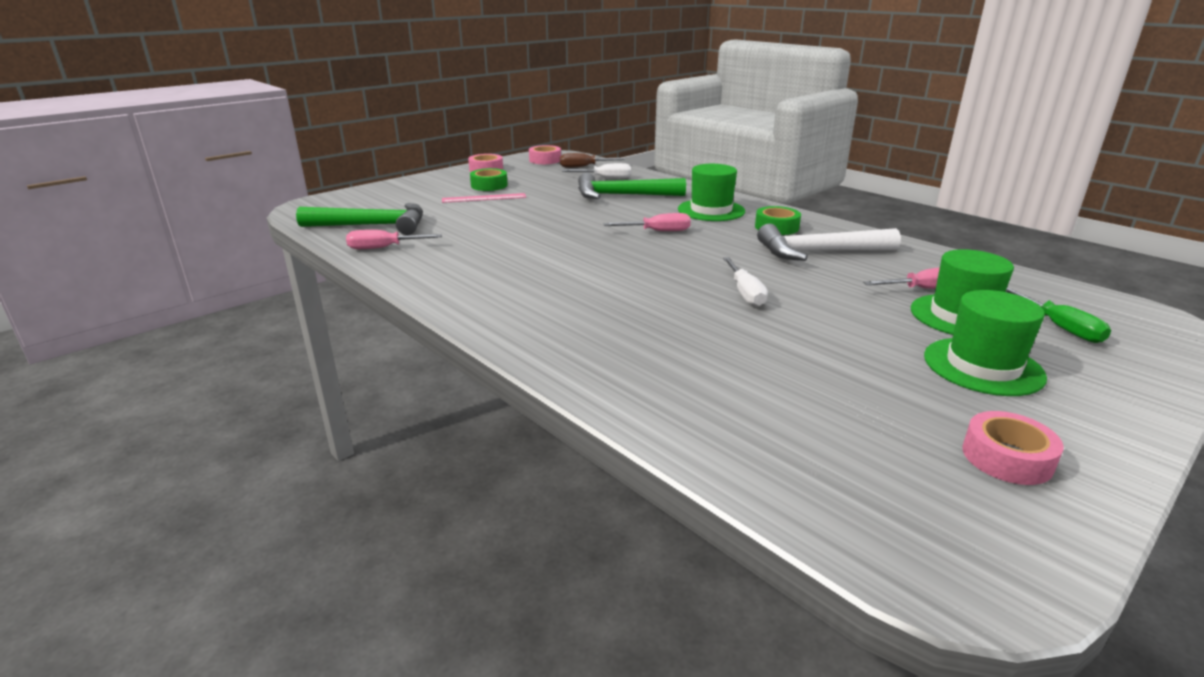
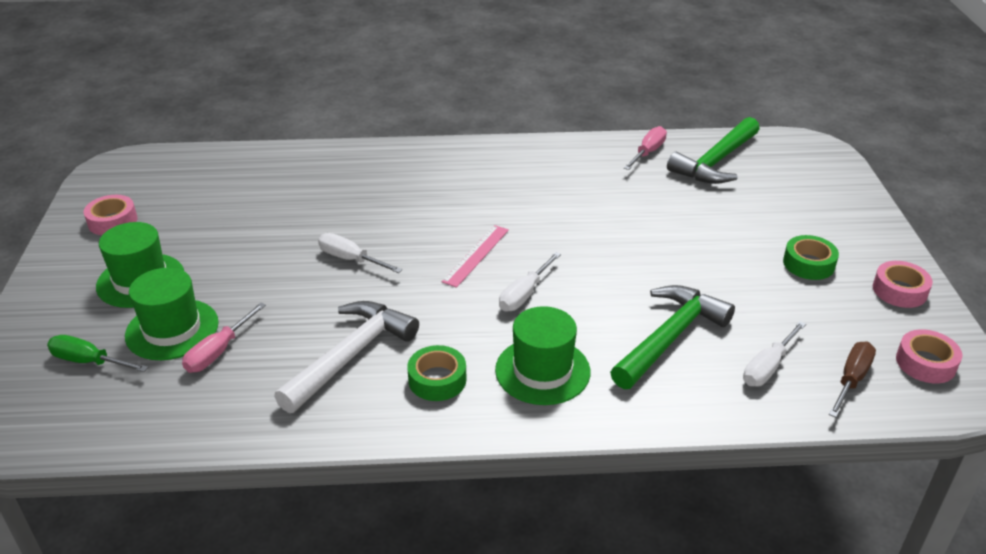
camera: 130 degrees right, 10 degrees up
(484, 198) = (754, 242): pink ruler -> pink ruler (476, 255)
(657, 231) = (524, 294): pink screwdriver -> white screwdriver

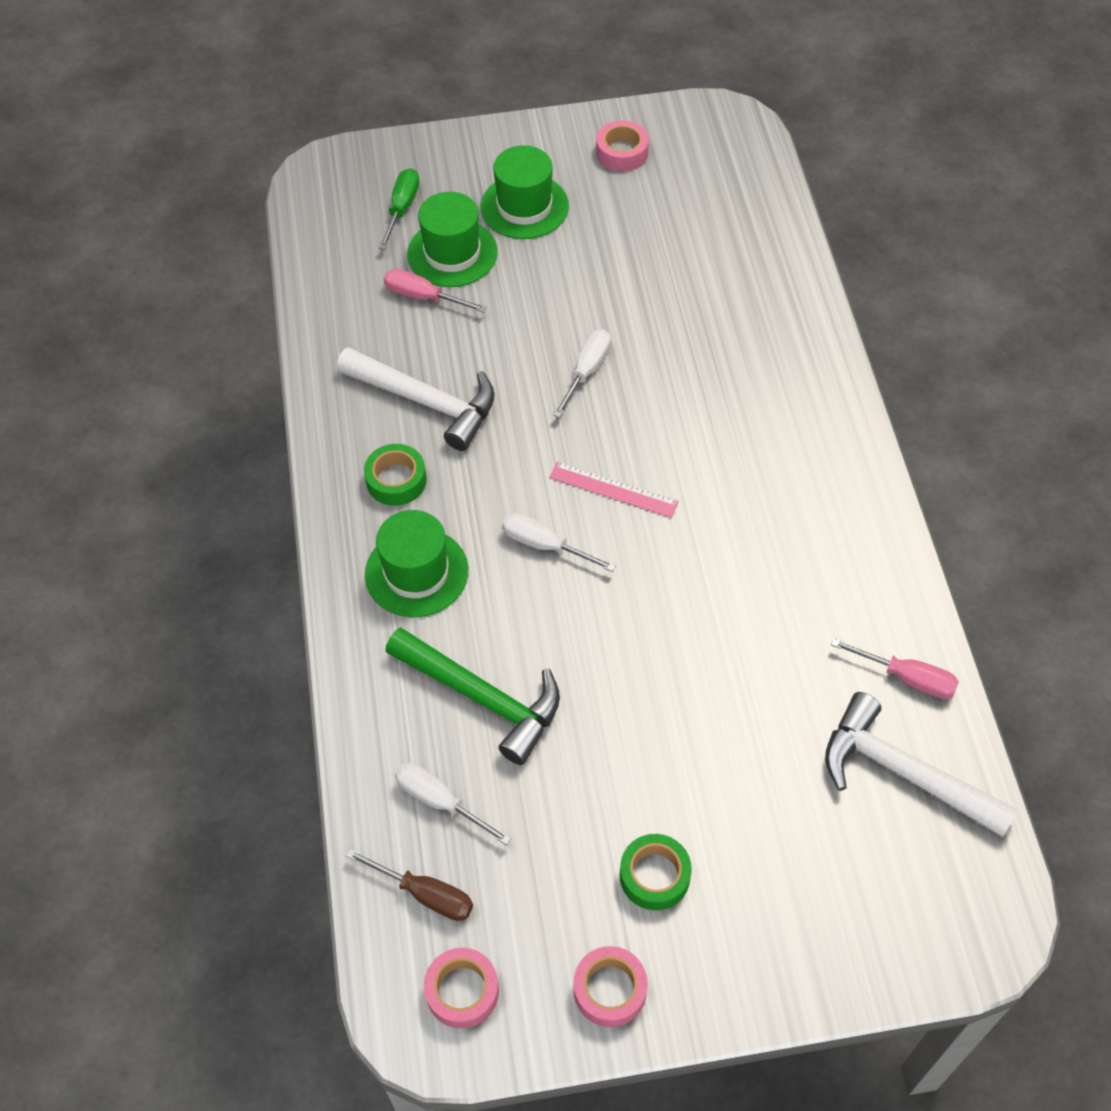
camera: 85 degrees right, 20 degrees up
(715, 162) = (903, 772): green hammer -> white hammer

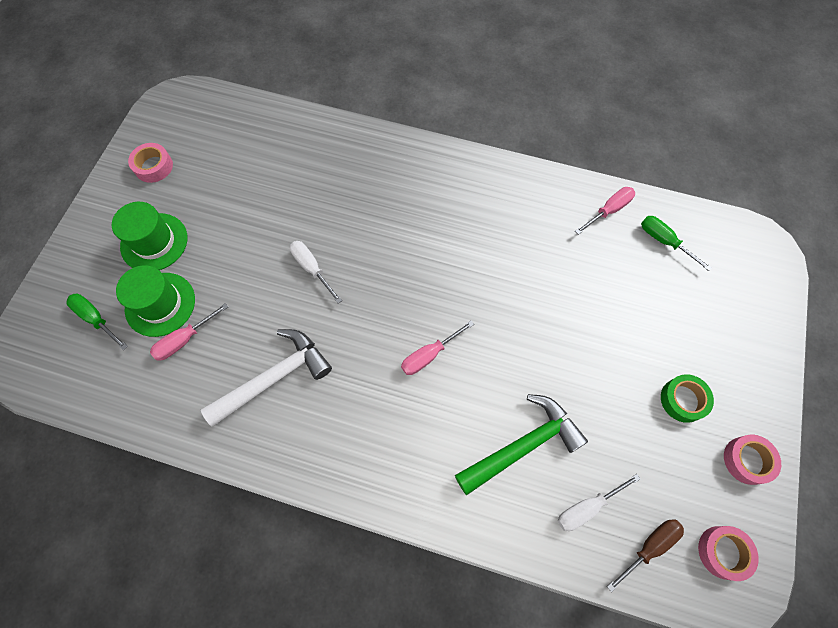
camera: 65 degrees left, 10 degrees up
(396, 480) = (327, 426): green tape -> none
(416, 572) = (408, 445): green hat -> none
(545, 545) = (429, 355): white screwdriver -> pink screwdriver
(613, 489) = (409, 296): pink ruler -> none
(903, 772) = (664, 241): white hammer -> green screwdriver

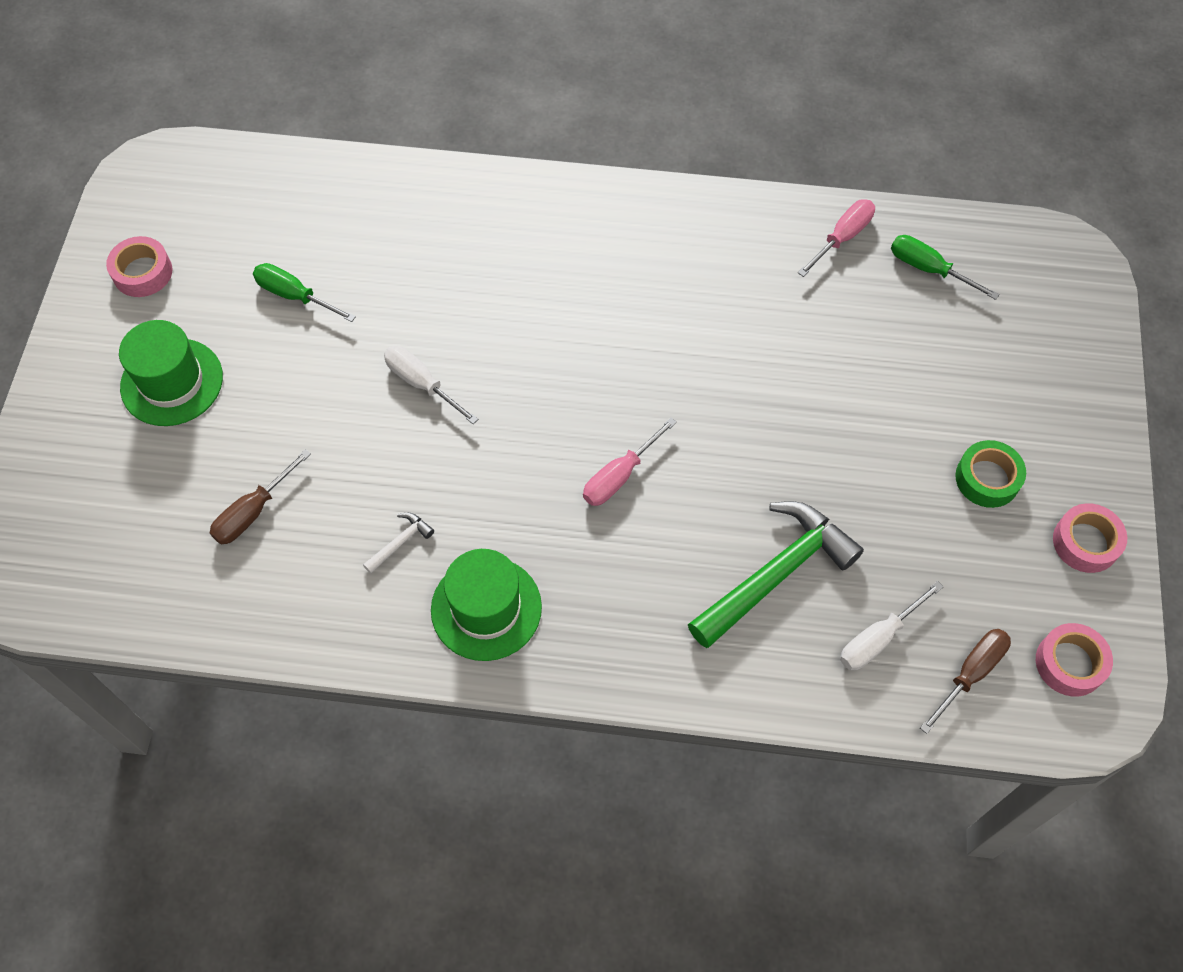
camera: 10 degrees left, 5 degrees down
(96, 319) = (110, 504): green screwdriver -> green screwdriver (295, 296)
(160, 304) = (203, 468): green hat -> green hat (486, 608)
(185, 339) = (253, 511): pink screwdriver -> brown screwdriver
(274, 378) = (400, 542): white hammer -> white hammer, size x0.41

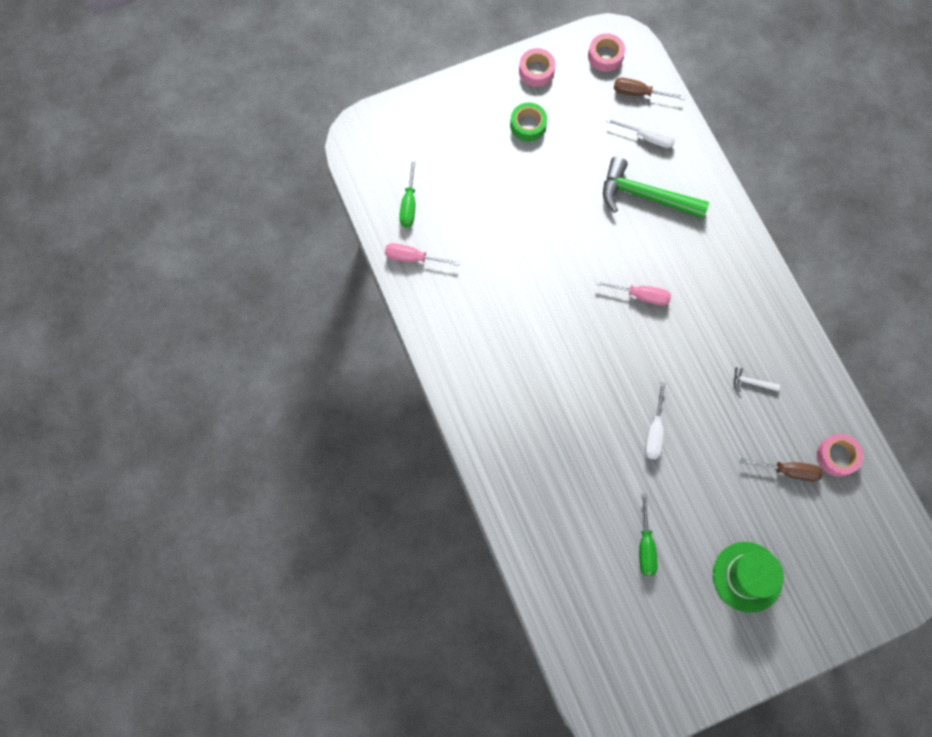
camera: 120 degrees left, 10 degrees up
(142, 272) = (690, 655): pink tape -> pink tape (837, 456)
(486, 608) = (755, 318): green hat -> none

